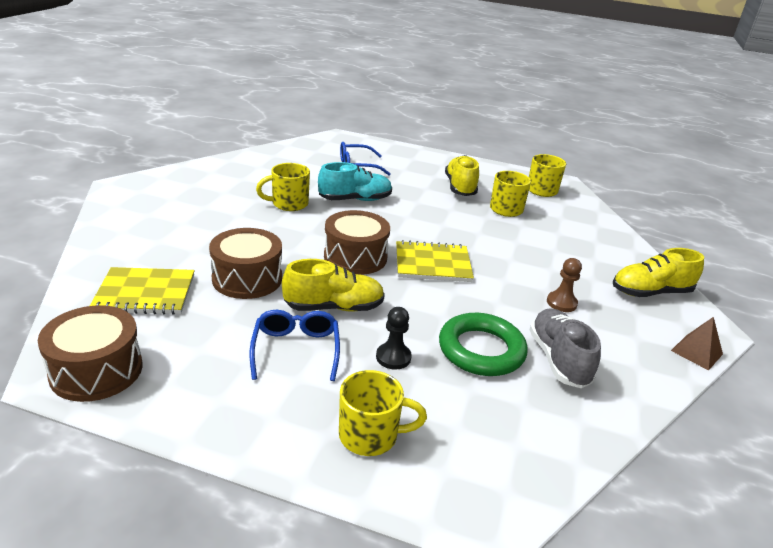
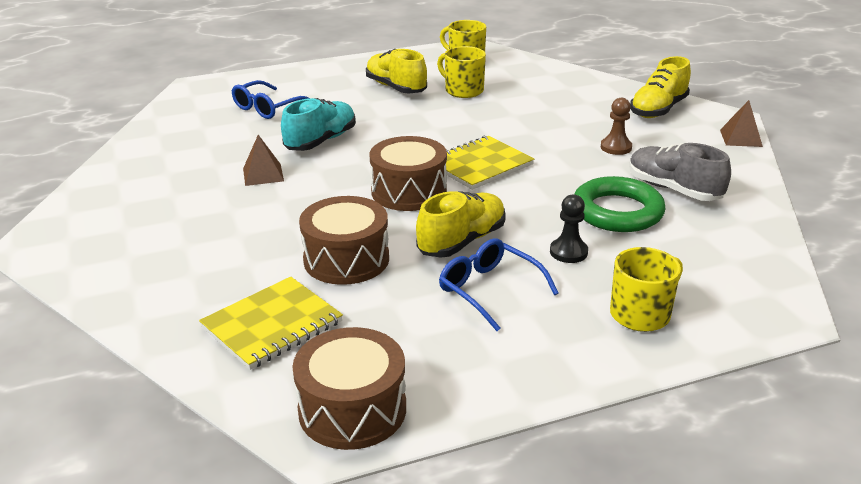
camera: 35 degrees left, 0 degrees up
(288, 204) = (263, 174): yellow mug -> brown pyramid

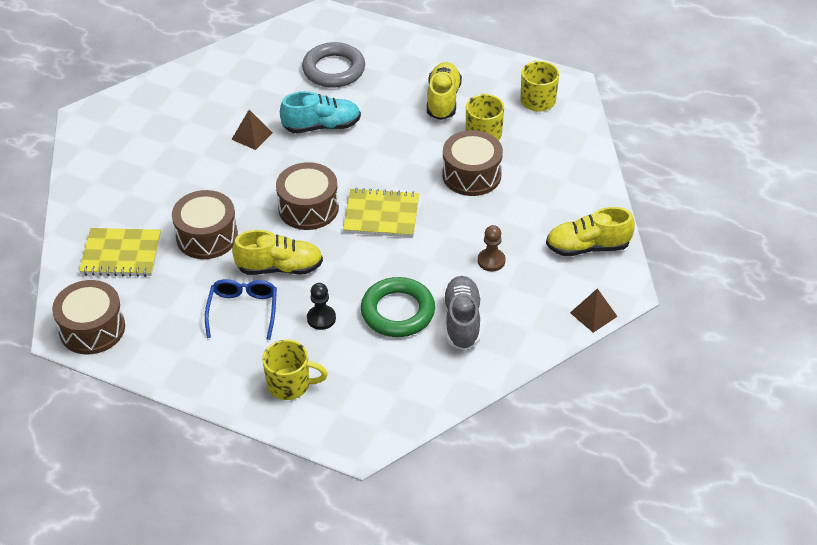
camera: 45 degrees right, 15 degrees up
(267, 108) = (334, 70): blue glasses -> grey ring
(501, 113) = (471, 175): none -> brown drum

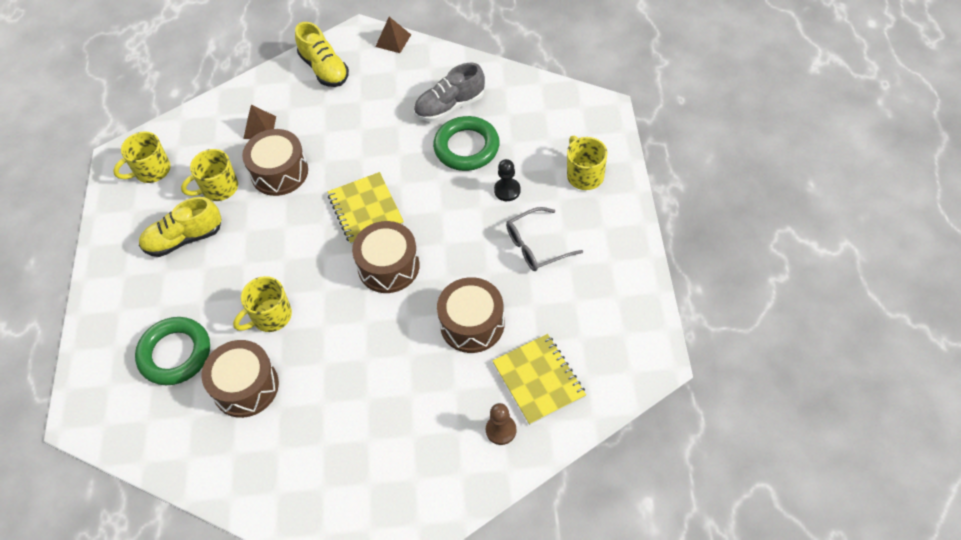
camera: 115 degrees left, 10 degrees up
(92, 329) = (635, 344): brown drum -> brown drum (245, 386)
(243, 311) = (536, 246): blue glasses -> grey glasses
(252, 136) = (315, 369): brown pyramid -> brown pyramid (259, 127)
(280, 268) = (472, 248): yellow shoe -> none
(322, 126) = (270, 316): turquoise shoe -> yellow mug
(334, 70) = (175, 354): grey ring -> green ring
(491, 261) = (375, 117): brown pawn -> brown pawn (501, 430)

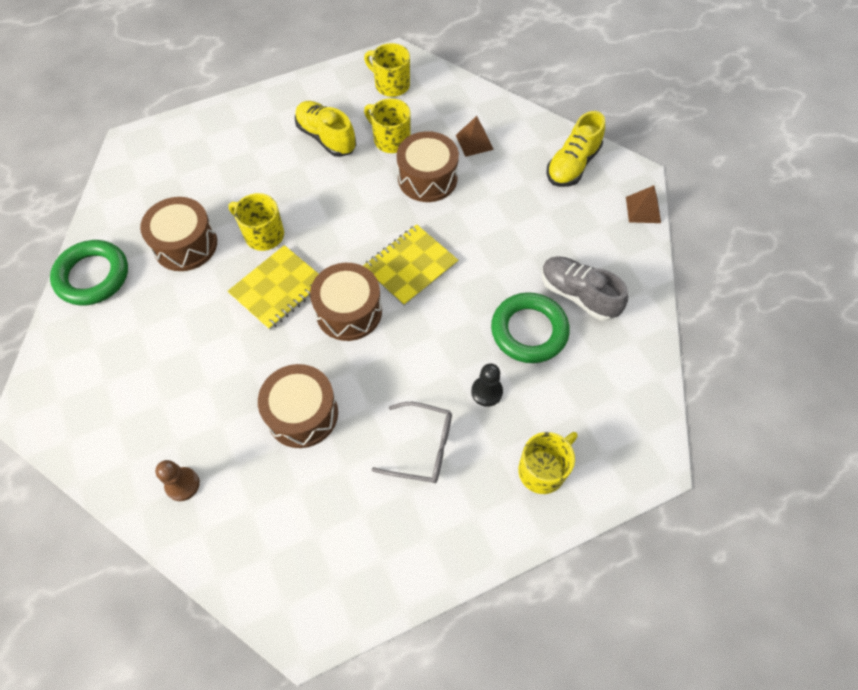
camera: 65 degrees right, 5 degrees up
(175, 354) = (206, 180): green ring -> green ring (92, 276)
(536, 246) = (422, 447): grey glasses -> grey glasses turned 150 degrees clockwise
(538, 380) = (250, 504): yellow notebook -> yellow notebook (278, 289)

